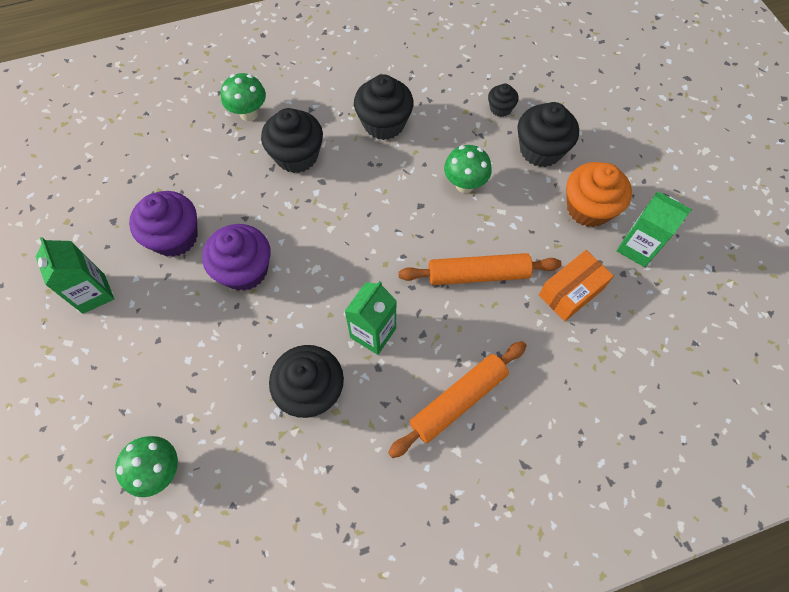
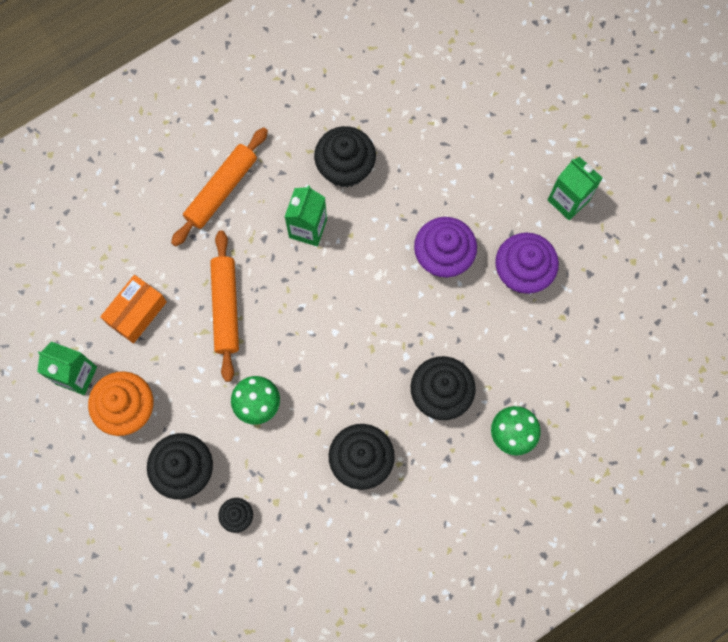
camera: 165 degrees right, 10 degrees up
(160, 470) = (441, 81): green mushroom -> none
(478, 274) = (225, 308): orange rolling pin -> orange rolling pin turned 75 degrees counterclockwise

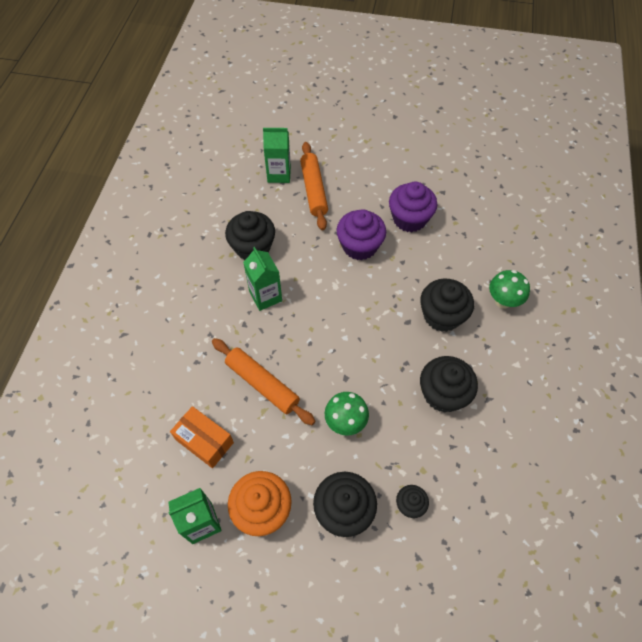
camera: 45 degrees left, 15 degrees down
(136, 312) = (204, 441): orange box -> orange box turned 45 degrees counterclockwise
(221, 190) = (187, 320): orange rolling pin -> orange rolling pin (314, 190)
(568, 200) = (391, 168): green carton -> green carton (279, 174)

